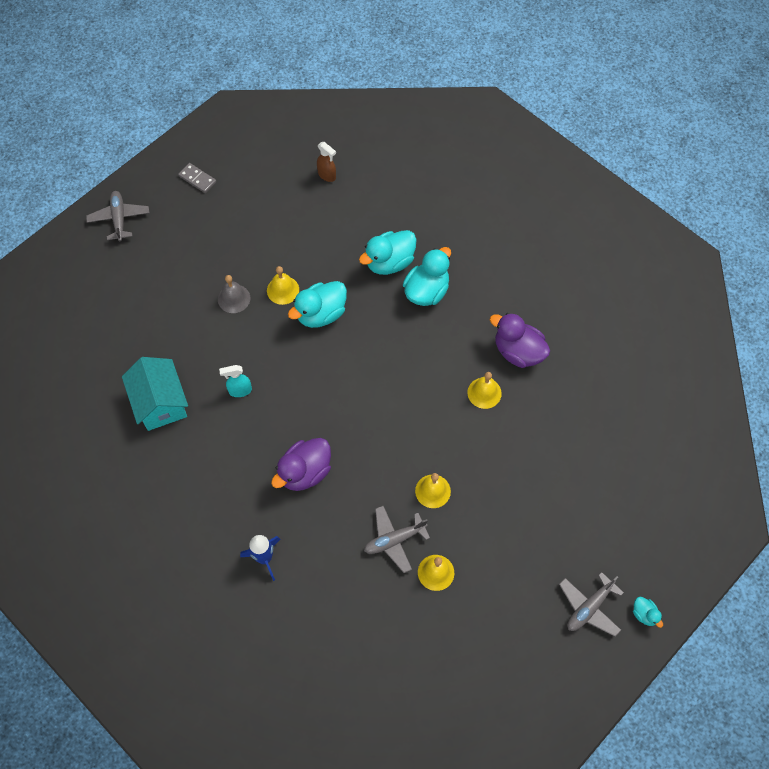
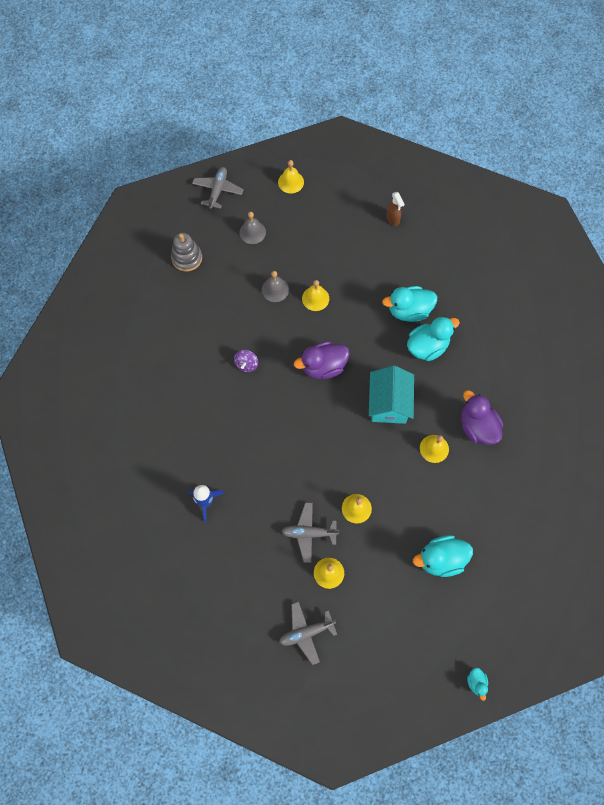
camera: 25 degrees right, 5 degrees up
(118, 304) = (187, 258): none -> grey stacking toy
(160, 403) = (184, 348): turquoise house -> turquoise house (389, 403)
(179, 248) = (252, 232): none -> grey bell
(197, 179) = (291, 182): grey domino -> yellow bell
(240, 390) = (246, 364): turquoise spray bottle -> purple spinning top
(305, 472) = (266, 449): purple duck -> purple duck (323, 366)
(321, 314) = (336, 330): turquoise duck -> turquoise duck (441, 559)
(589, 607) = (435, 656): grey plane -> grey plane (306, 632)

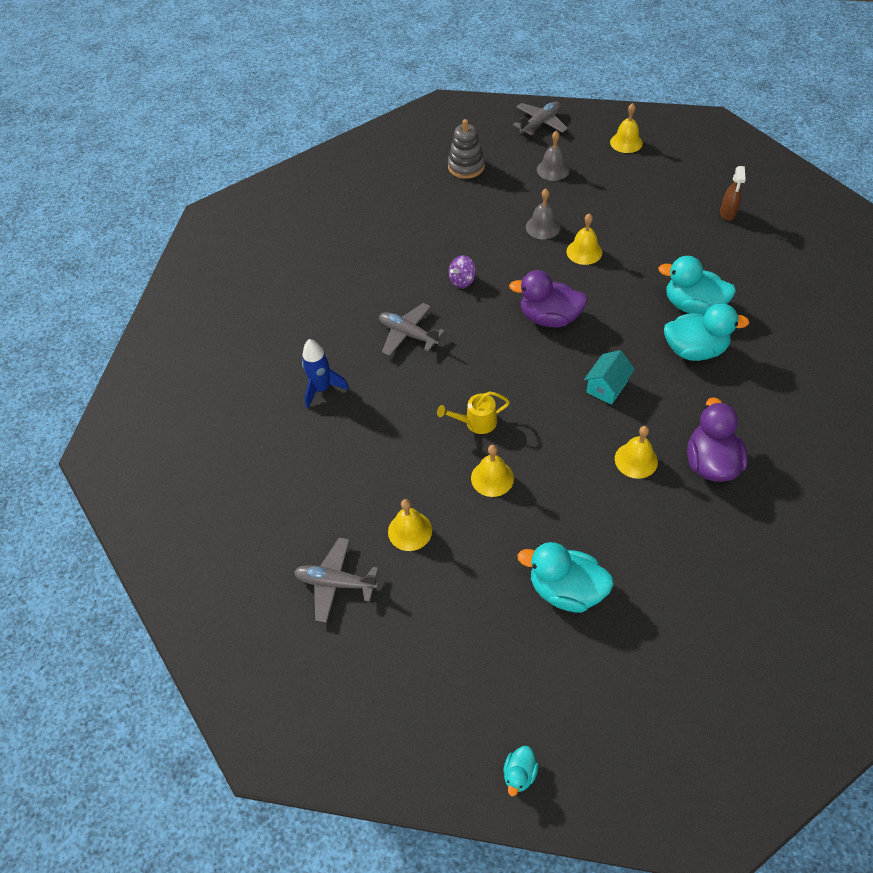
camera: 35 degrees right, 15 degrees down
(309, 533) = (416, 476): grey plane -> grey plane (408, 334)
(323, 473) = (476, 422): none -> yellow watering can
(389, 403) = (607, 387): turquoise house -> turquoise house, size x0.60

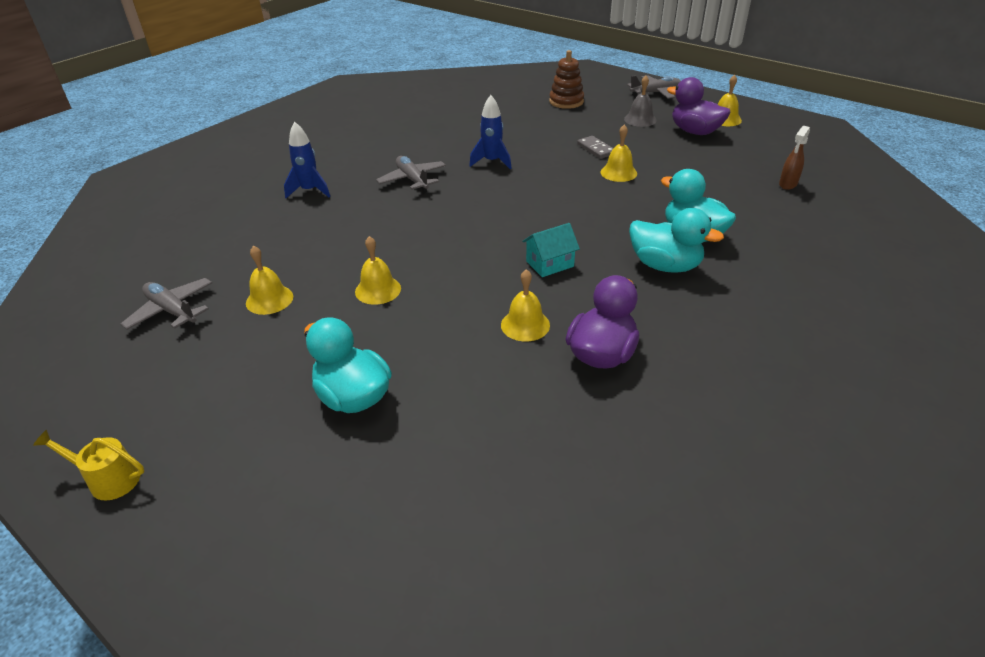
camera: 25 degrees right, 15 degrees down
(462, 281) = (492, 162): purple spinning top -> blue rocket
(466, 167) = (566, 102): grey stacking toy -> brown stacking toy
(476, 422) = (405, 249): yellow watering can -> yellow watering can (108, 479)
(519, 774) = (141, 530): turquoise duck -> none
(543, 227) = (596, 149): grey bell -> grey domino
(549, 318) = (543, 204): purple duck -> purple duck (695, 132)

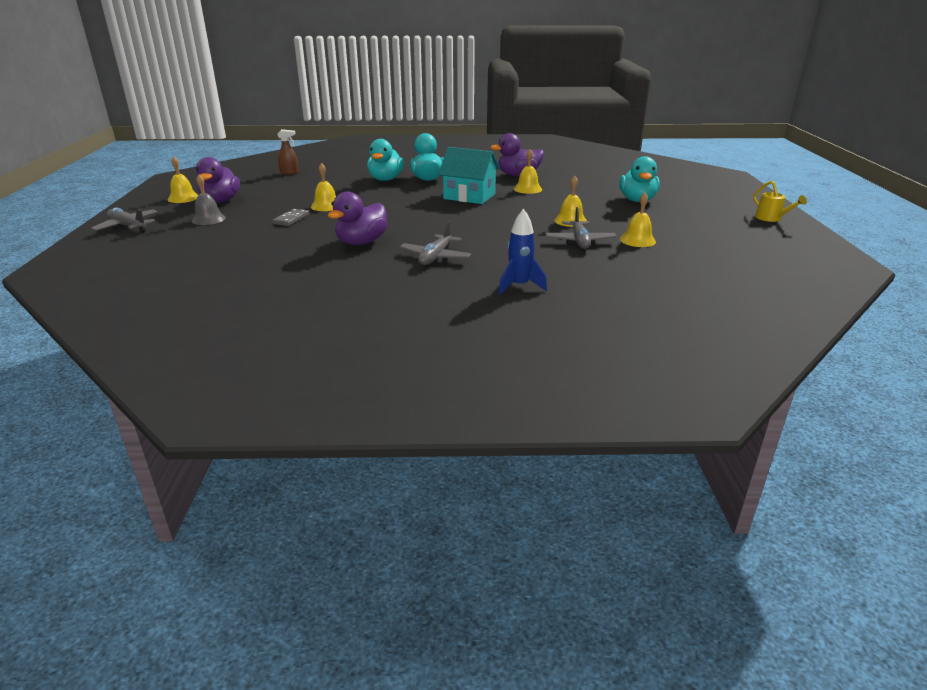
camera: 130 degrees left, 10 degrees down
(172, 311) = (706, 258): grey plane -> grey plane (579, 241)
(492, 162) = (361, 242): blue rocket -> purple duck
(550, 264) = (469, 196): turquoise house -> turquoise house, size x1.68
(566, 102) = (182, 252): brown stacking toy -> none

